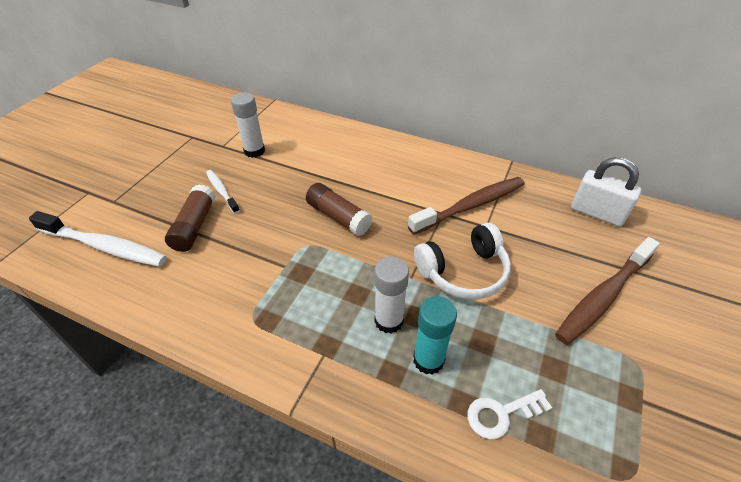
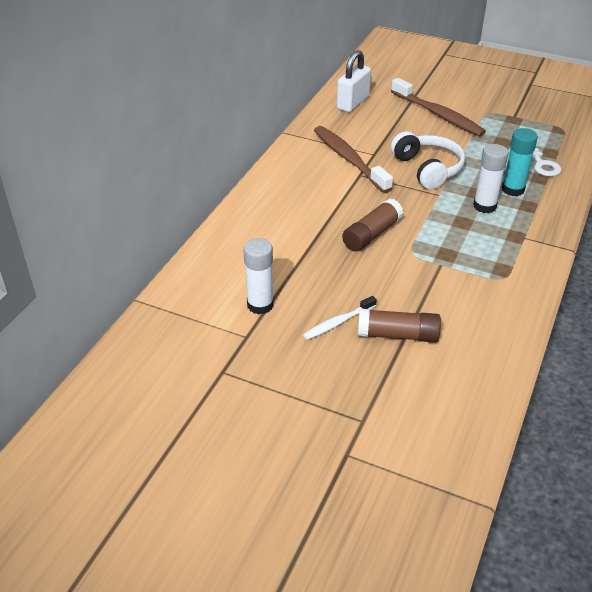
camera: 90 degrees left, 5 degrees down
(104, 246) = (440, 405): white toothbrush -> none

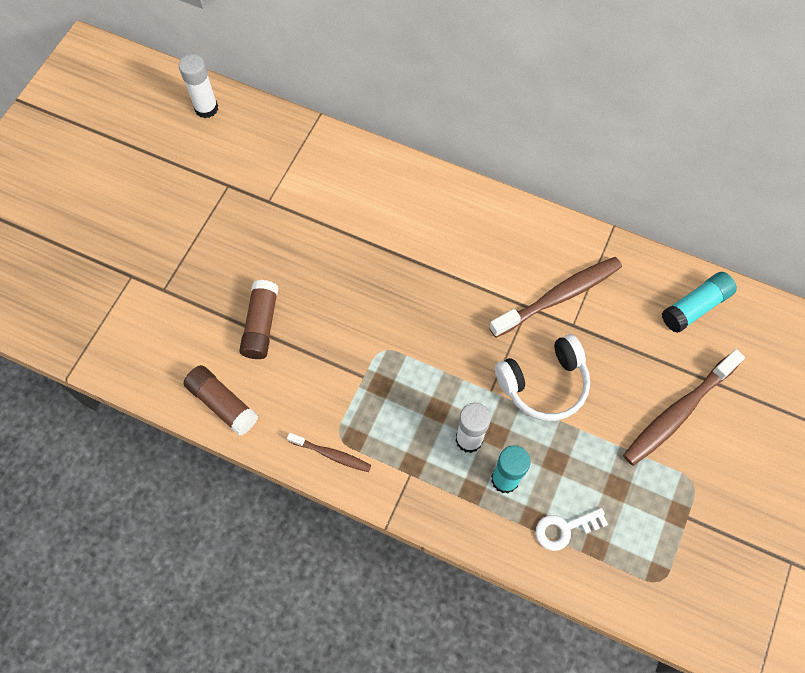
camera: 90 degrees right, 25 degrees up
(260, 305) = (308, 210): white glue stick -> white glue stick (206, 108)
(338, 322) = (281, 275): white toothbrush -> none
(353, 103) = (695, 307): white padlock -> turquoise glue stick
(372, 234) = (414, 312): brown glue stick -> brown glue stick (223, 404)
(521, 282) = (331, 454): none -> brown toothbrush

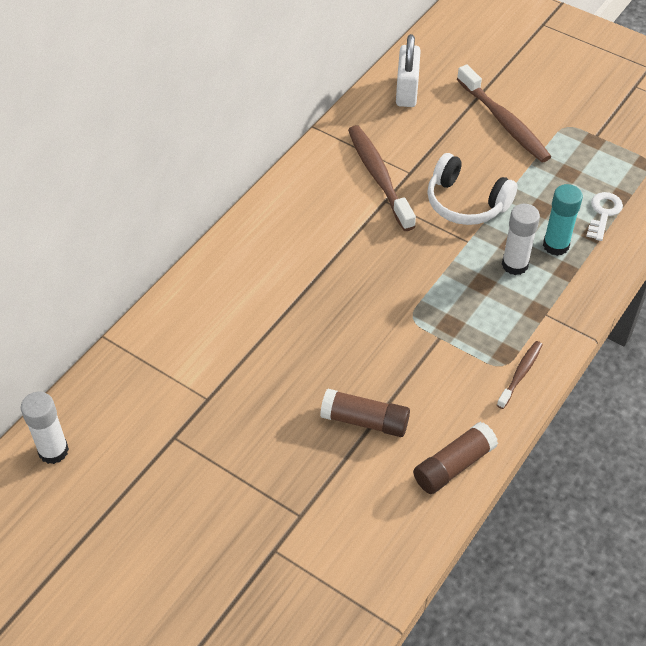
camera: 80 degrees left, 15 degrees down
(544, 384) = (466, 203): white headphones -> white headphones turned 135 degrees clockwise
(564, 529) = (603, 213): white key -> white key turned 150 degrees counterclockwise
(695, 307) = (407, 91): turquoise glue stick -> white padlock

